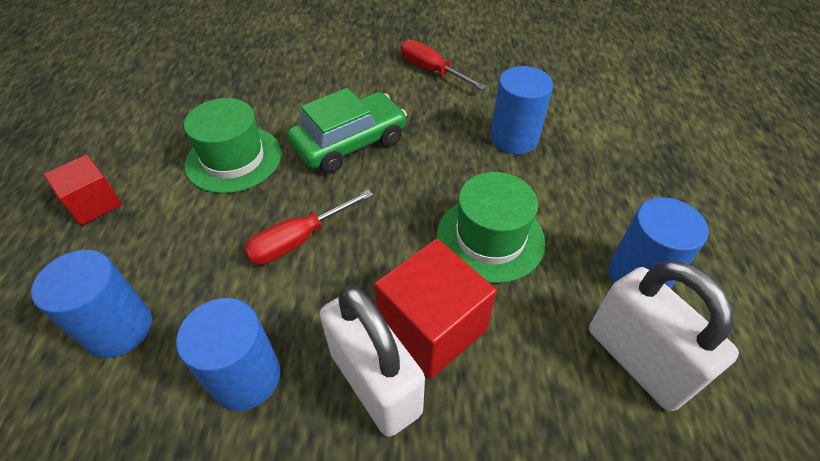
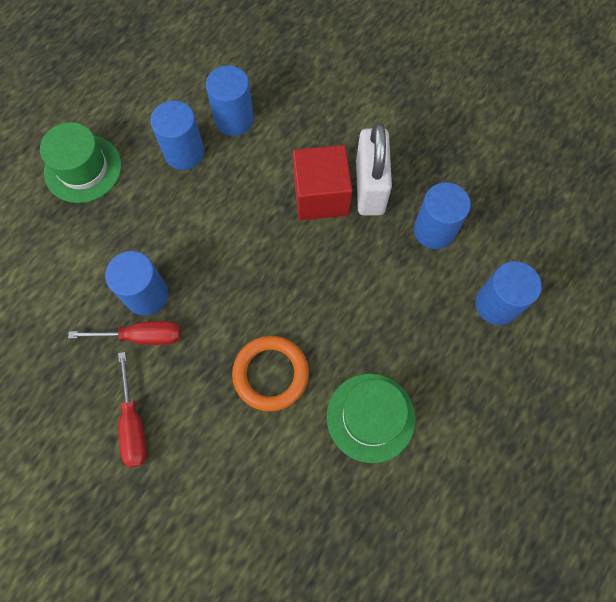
camera: 145 degrees left, 20 degrees up
(94, 204) = (494, 434): red cube -> none
(297, 240) = (362, 302): red screwdriver -> red screwdriver (142, 336)
(350, 143) = (271, 374): green car -> orange ring
(490, 238) = (242, 226): green hat -> green hat (83, 169)
(638, 360) = (234, 119): white padlock -> blue cylinder

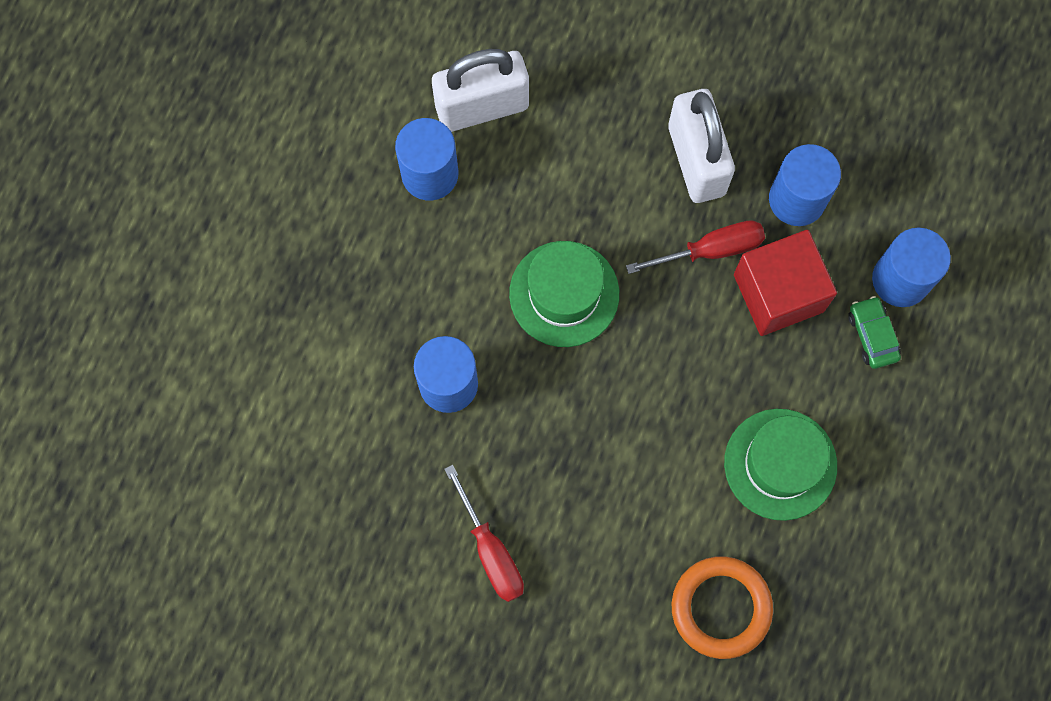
camera: 15 degrees left, 5 degrees up
(83, 169) = (298, 232): green hat -> green hat (564, 294)
(142, 336) = (463, 439): red screwdriver -> red screwdriver (712, 250)
(234, 119) = (482, 107): blue cylinder -> white padlock
(271, 374) = (641, 443): orange ring -> orange ring (721, 608)
(321, 196) = (634, 189): red cube -> red cube (778, 293)
(465, 339) = (872, 335): none -> green car

